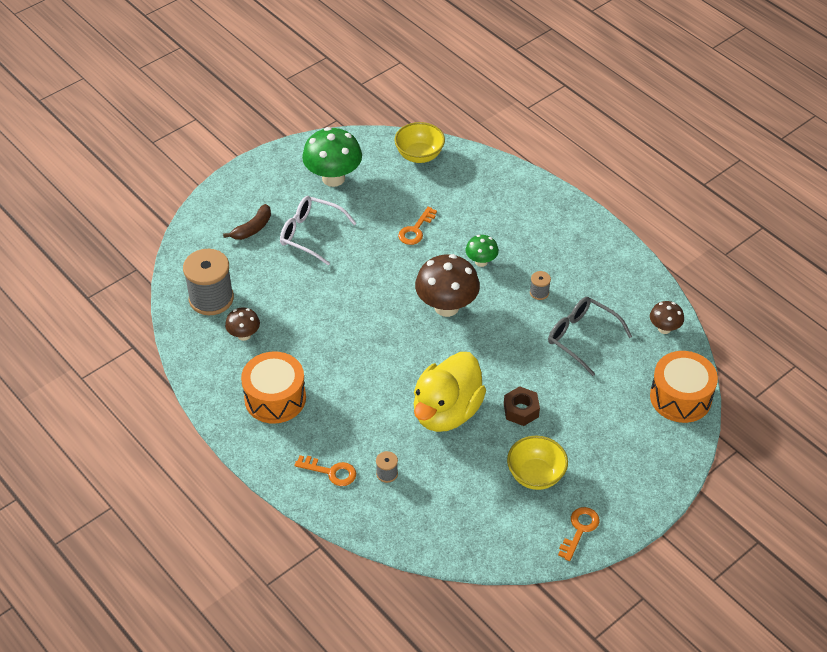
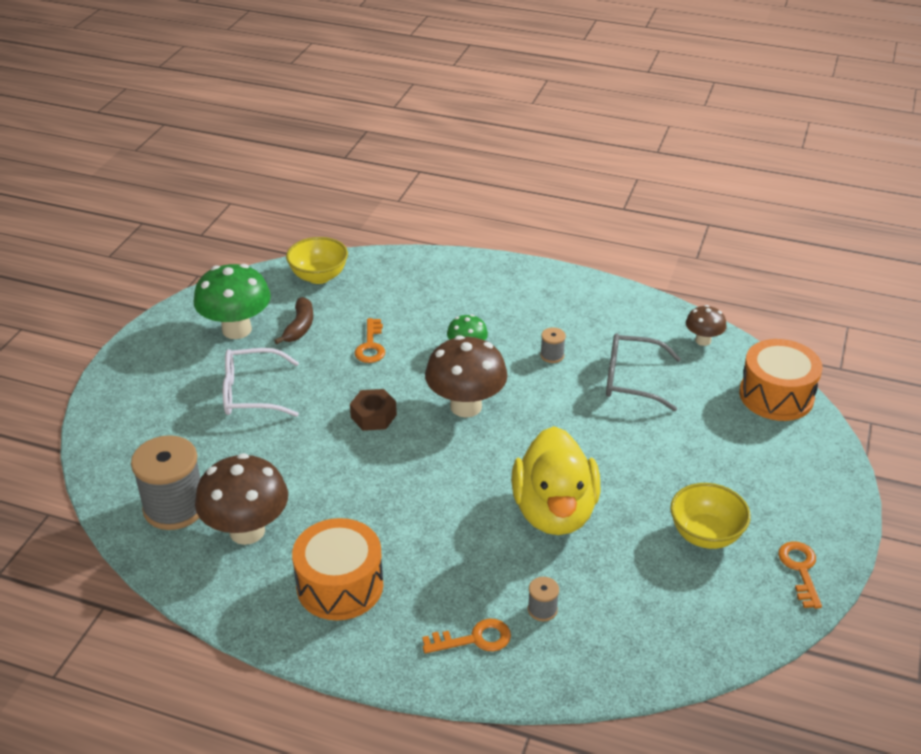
camera: 30 degrees left, 10 degrees down
(244, 335) = (247, 531): brown mushroom -> brown mushroom, size x1.89
(252, 228) = (175, 413): brown banana -> brown banana (299, 327)
(521, 410) = (632, 476): brown nut -> brown nut (373, 416)

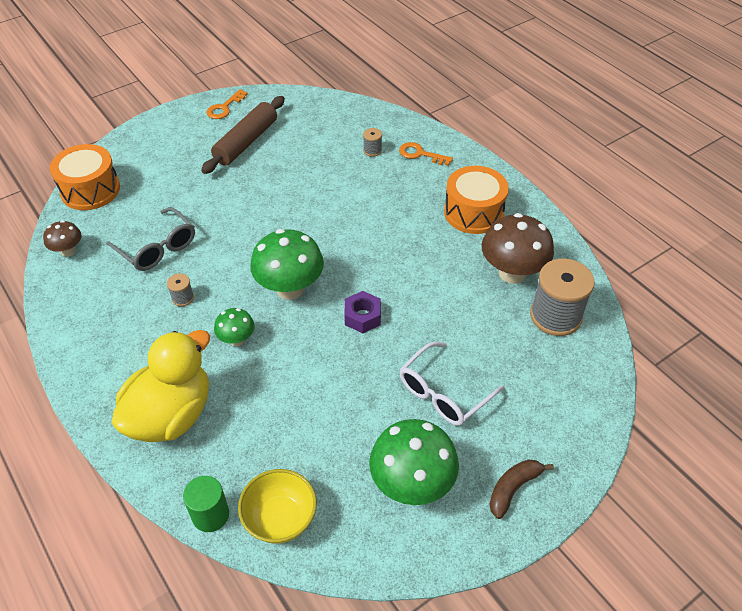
camera: 145 degrees left, 10 degrees up
(251, 393) = (443, 393): white glasses -> white glasses turned 105 degrees clockwise
(299, 327) = (351, 451): brown banana -> brown banana (513, 488)
(368, 259) = (210, 515): none -> green cylinder
(371, 346) = (307, 389): orange key -> none
(373, 416) = (362, 317): brown nut -> purple nut
(466, 406) = (290, 289): brown mushroom -> green mushroom
(554, 512) = (311, 192): yellow duck -> yellow duck (171, 415)
(705, 535) = (246, 142): yellow bowl -> brown rolling pin

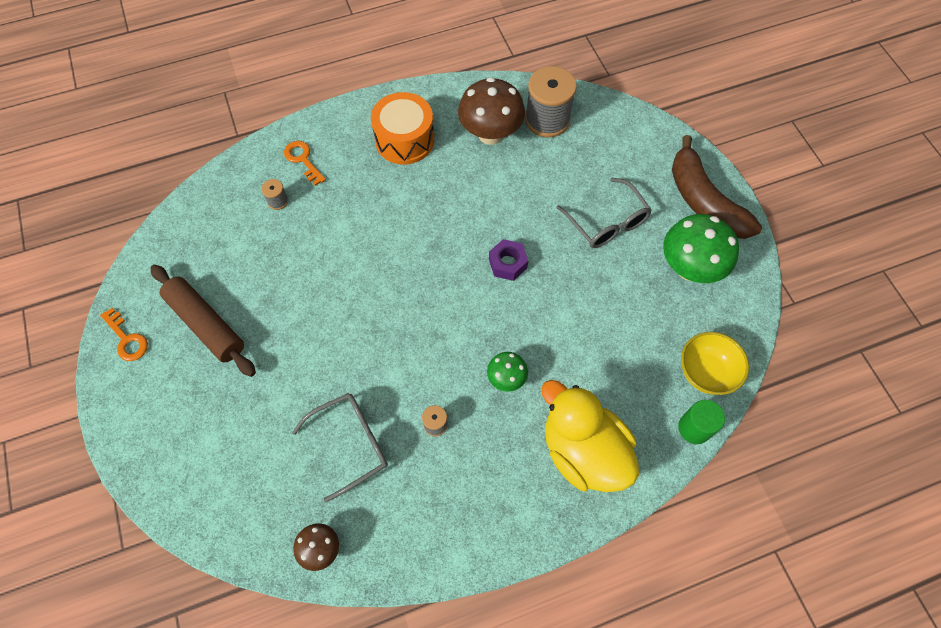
camera: 75 degrees left, 15 degrees up
(90, 190) = (218, 518): orange drum -> none
(290, 289) = (454, 319): green mushroom -> none
(420, 154) = (303, 160): orange key -> orange key turned 105 degrees clockwise
(443, 393) = (607, 223): white glasses -> grey glasses
(513, 488) = (703, 201): brown banana -> brown banana, size x1.93

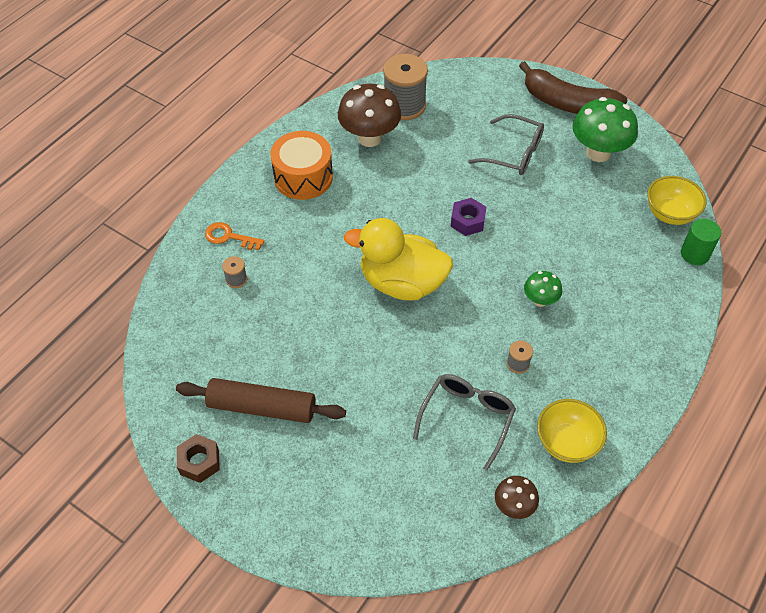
camera: 35 degrees left, 10 degrees down
(127, 339) = (199, 462): orange key -> brown nut
(413, 525) = (566, 442): none -> yellow bowl
(583, 451) = (637, 315): yellow duck -> yellow duck (402, 283)

